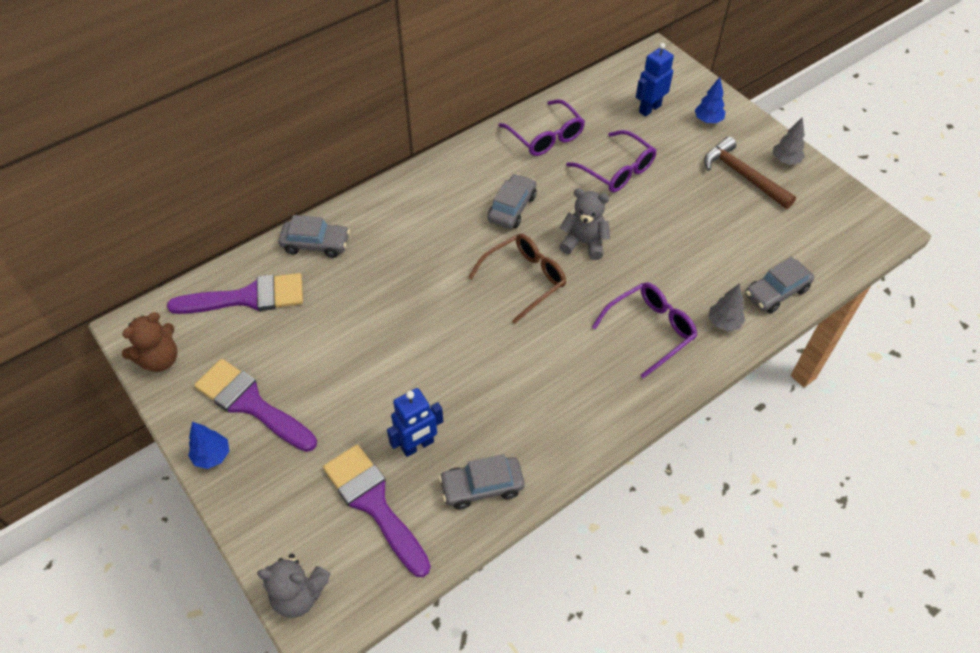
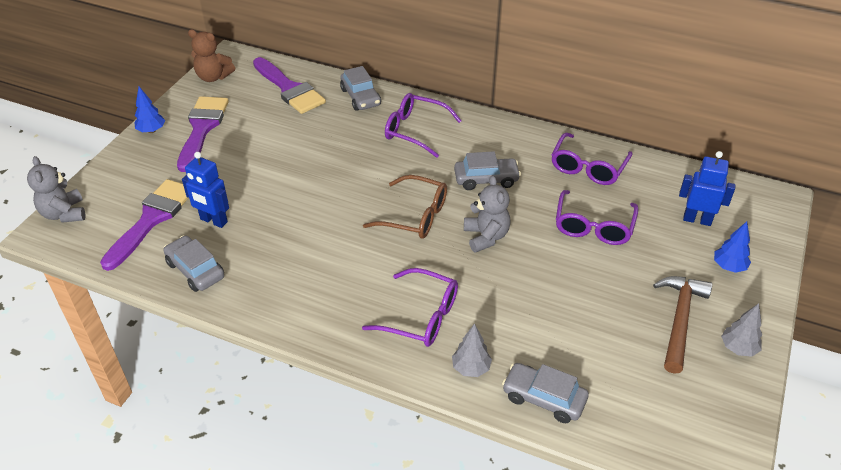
camera: 60 degrees right, 10 degrees down
(404, 225) = (415, 130): none -> purple glasses

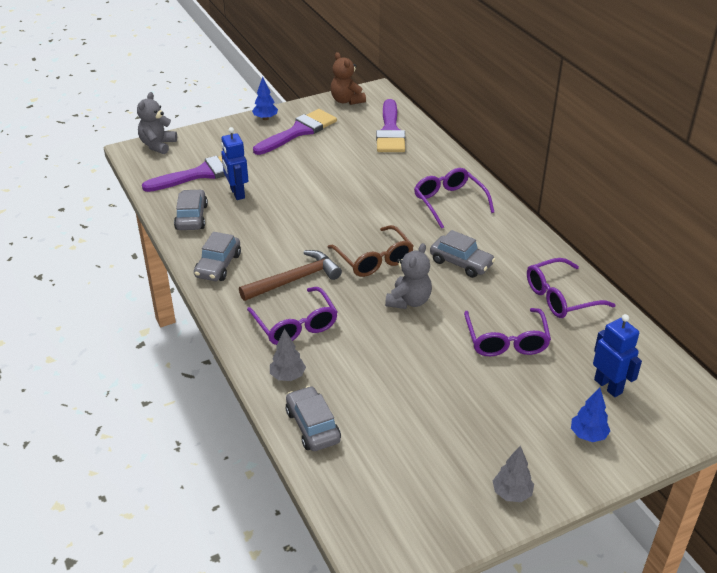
camera: 40 degrees right, 5 degrees down
(360, 97) = (436, 160): grey car -> grey car (218, 265)
(593, 226) = (506, 341): purple glasses -> purple glasses turned 60 degrees counterclockwise
(679, 320) = (488, 444): brown hammer -> brown hammer (294, 279)

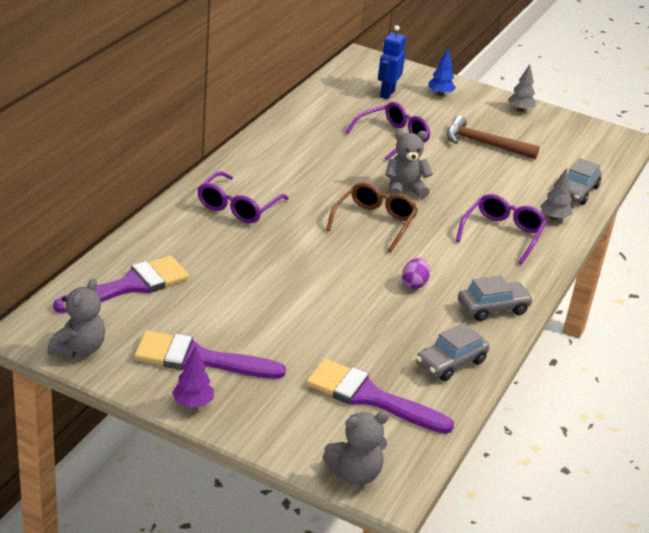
camera: 130 degrees left, 5 degrees down
(237, 193) = (375, 350): blue robot -> none
(265, 118) = (193, 403): blue tree -> purple tree
(282, 242) = (414, 284): none -> purple egg
(294, 279) = (453, 255): brown hammer -> brown hammer (484, 144)
(346, 100) = (79, 349): brown teddy bear -> grey teddy bear
(461, 263) = (324, 178): grey car -> none
(560, 297) = (314, 125): purple glasses -> none

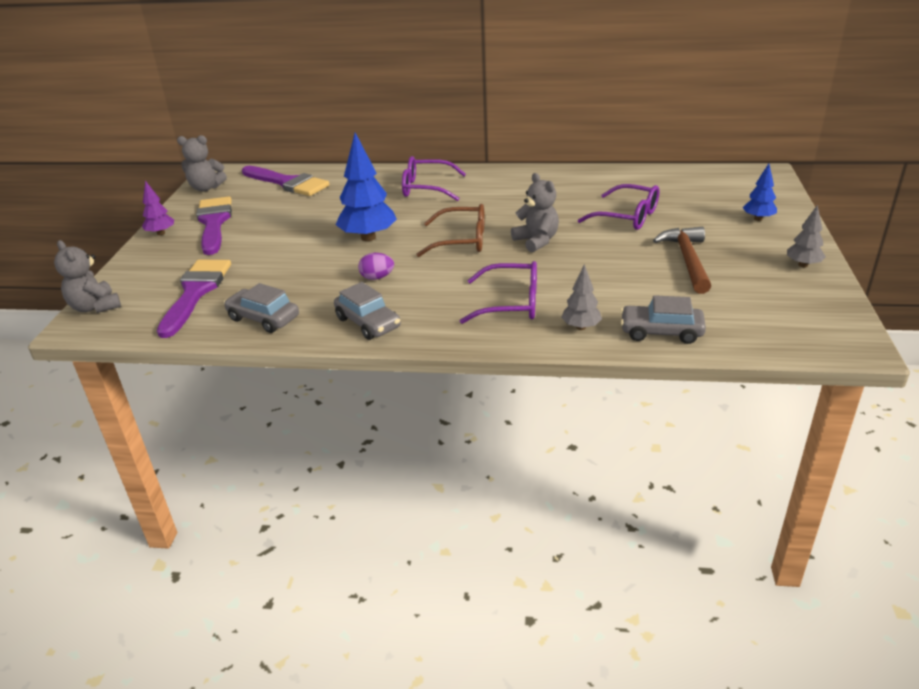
camera: 75 degrees right, 0 degrees up
(326, 268) = (368, 237): none -> blue tree
(387, 93) = (711, 196): blue robot -> none

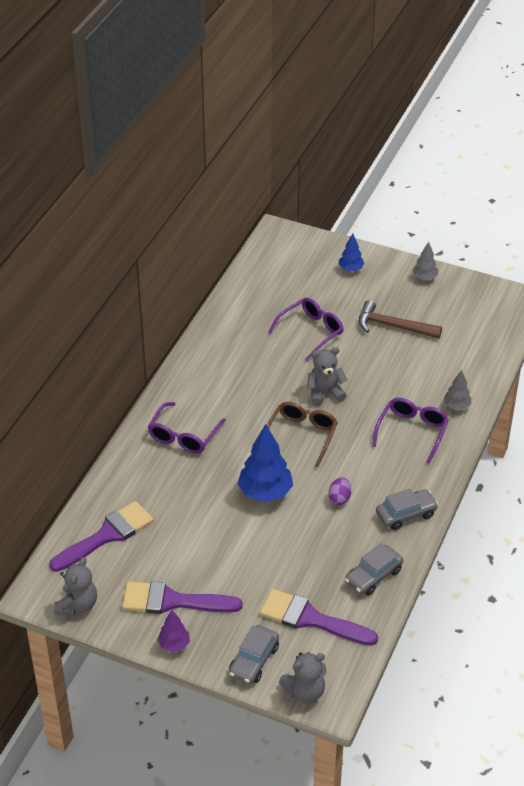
camera: 75 degrees left, 10 degrees up
(661, 332) = (477, 371): grey car -> grey car (254, 660)

